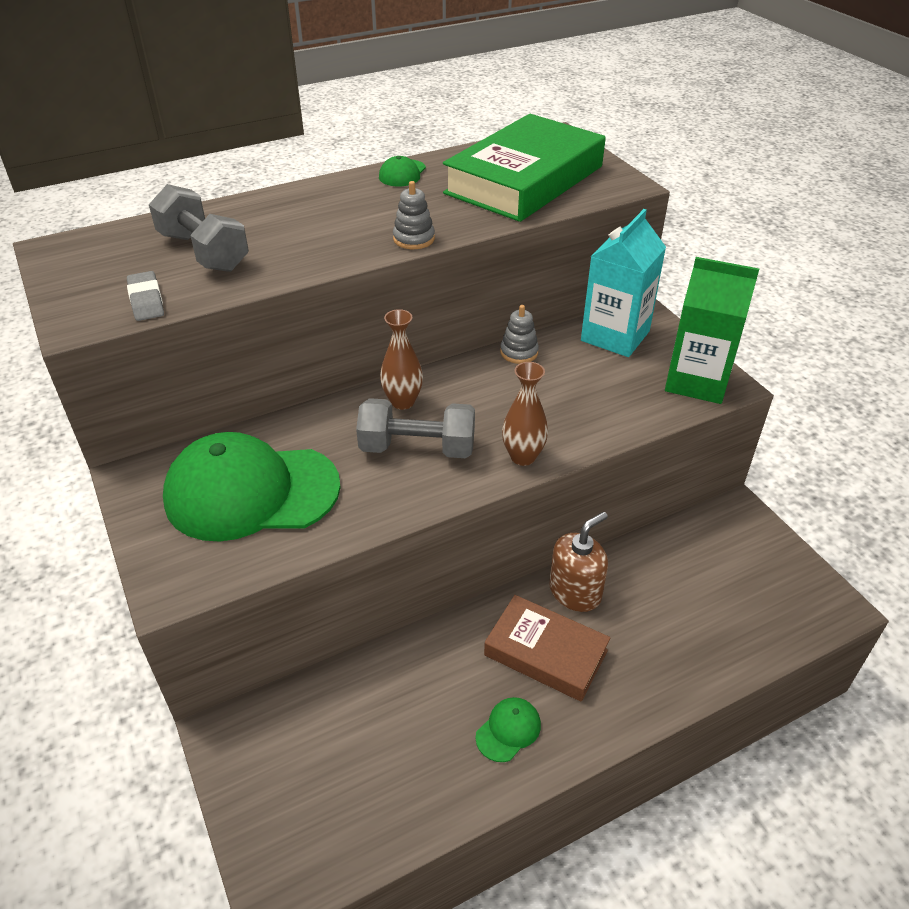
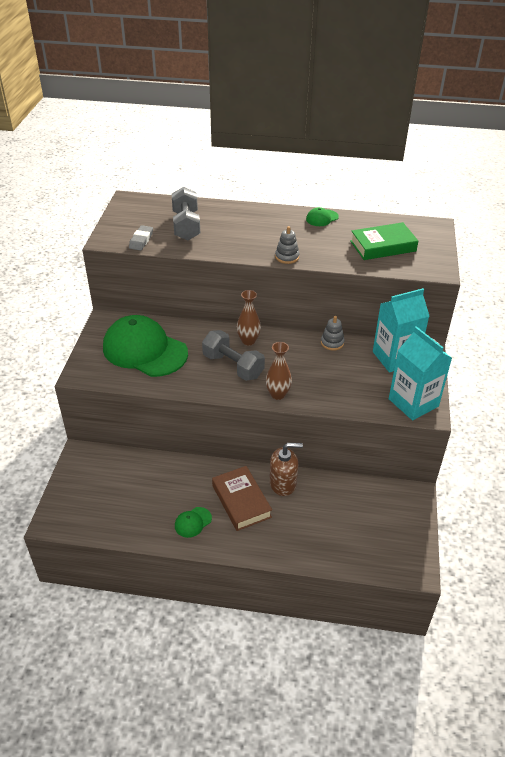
camera: 35 degrees right, 0 degrees up
(508, 730) = (193, 522): green cap -> green cap turned 150 degrees clockwise
(524, 180) = (383, 246): green book -> green book, size x0.62
(697, 381) = (413, 403): green carton -> turquoise carton

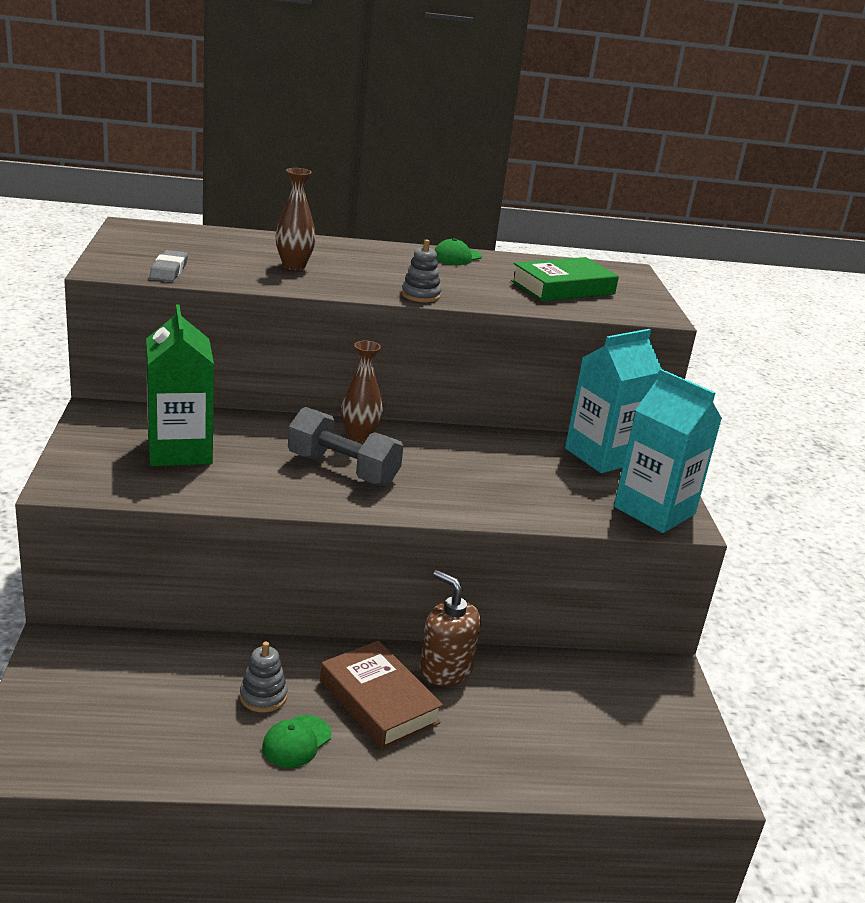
camera: 15 degrees left, 15 degrees down
(144, 350) = (179, 450): green cap -> green carton
(186, 226) = (241, 257): grey dumbbell -> none
(278, 394) = (431, 505): brown vase -> brown vase (294, 266)
(283, 483) = (445, 669): brown soap dispenser -> brown soap dispenser turned 120 degrees counterclockwise
(332, 343) = (497, 438): grey stacking toy -> grey stacking toy (263, 696)

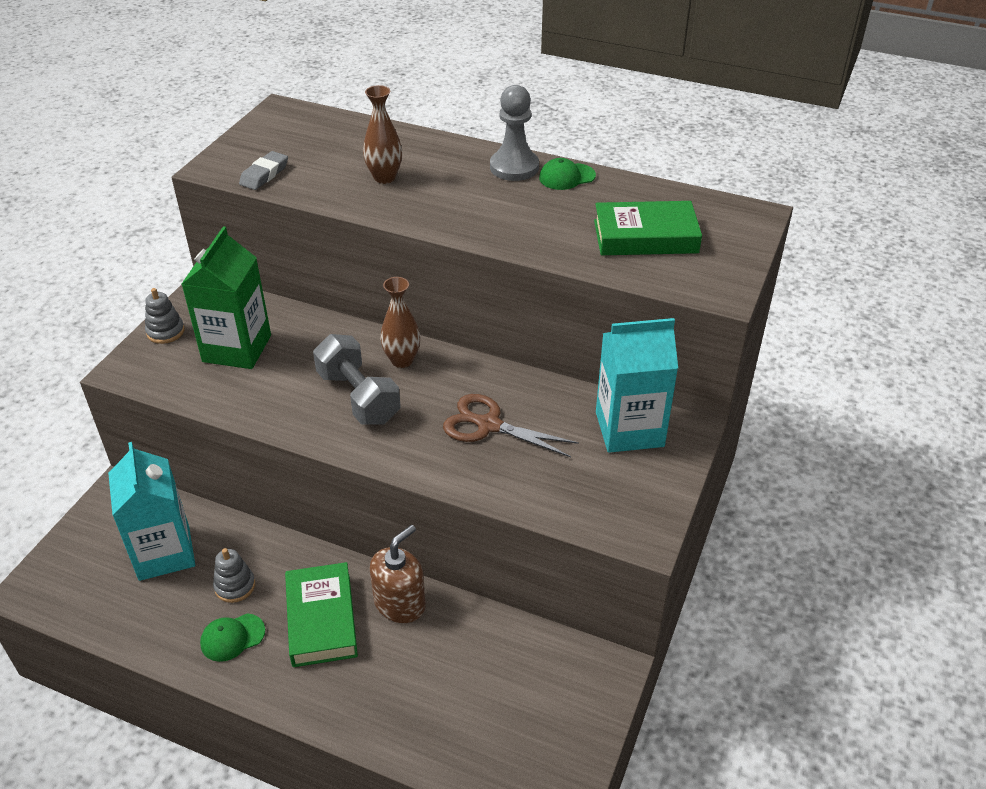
camera: 30 degrees right, 15 degrees up
(379, 701) = (321, 619): brown book -> green book
(405, 253) = (514, 167): none -> grey pawn
(420, 295) = (476, 232): grey stacking toy -> grey stacking toy (165, 332)
(445, 669) = (400, 603): brown soap dispenser -> brown soap dispenser turned 60 degrees clockwise
(483, 471) = (488, 425): none -> brown scissors
(654, 510) = (626, 513): turquoise carton -> turquoise carton (164, 553)

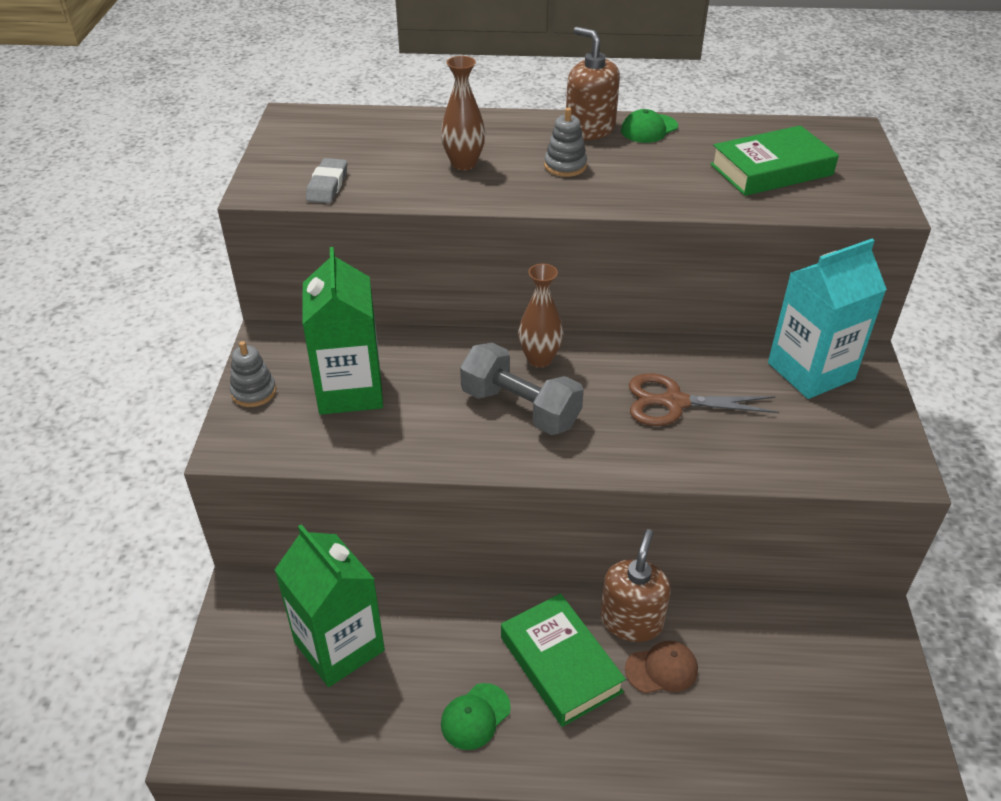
camera: 20 degrees left, 0 degrees up
(164, 553) = (339, 646): turquoise carton -> green carton
(235, 586) = (443, 658): grey stacking toy -> grey stacking toy (565, 166)
(400, 649) = (662, 669): none -> brown cap
(514, 167) = (589, 129): grey pawn -> brown soap dispenser

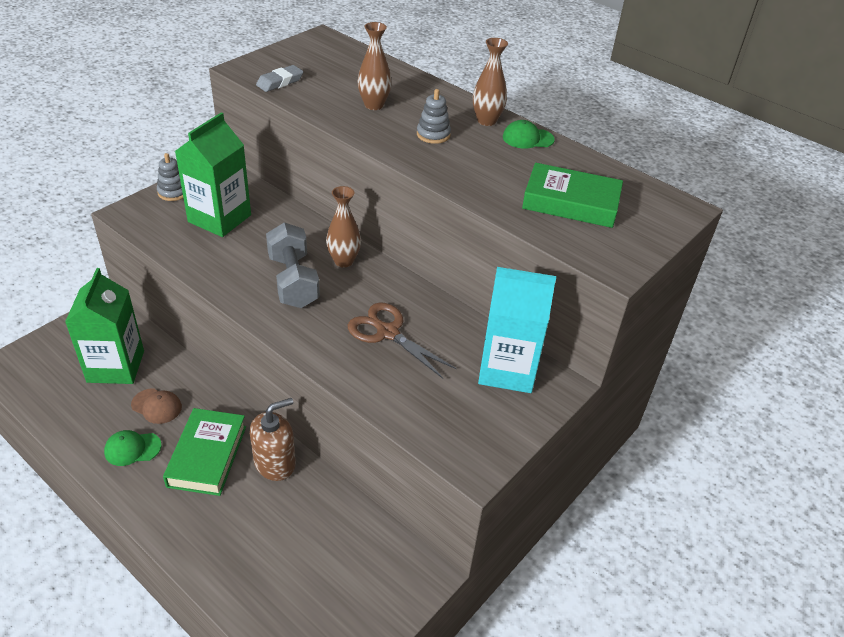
camera: 35 degrees right, 0 degrees up
(589, 129) = (486, 121): brown soap dispenser -> brown vase
(662, 669) = (256, 500): brown cap -> brown cap (156, 406)

